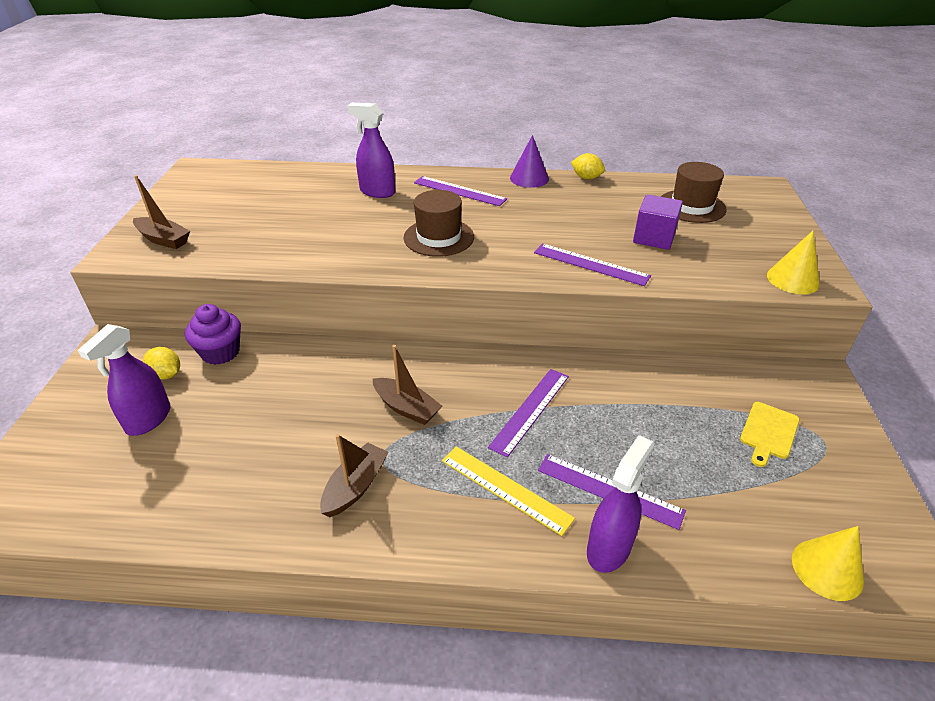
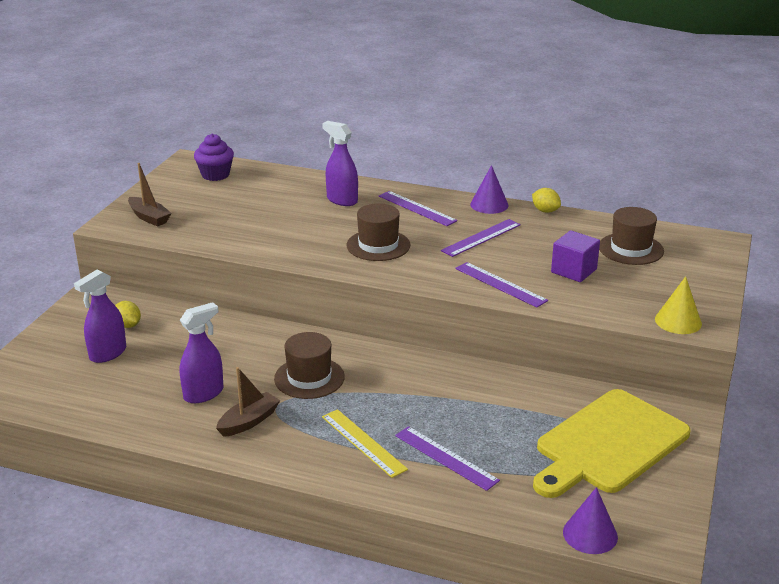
camera: 15 degrees right, 10 degrees down
(220, 352) = (174, 316): purple cupcake -> purple cupcake (215, 175)
(406, 408) = (309, 378): brown boat -> brown hat
(530, 410) = (411, 396): purple ruler -> purple ruler (481, 237)
(609, 548) = (424, 491): purple spray bottle -> purple spray bottle (204, 393)
(768, 432) = (609, 444): yellow cutting board -> yellow cutting board, size x2.43
(827, 569) = (590, 534): yellow cone -> purple cone

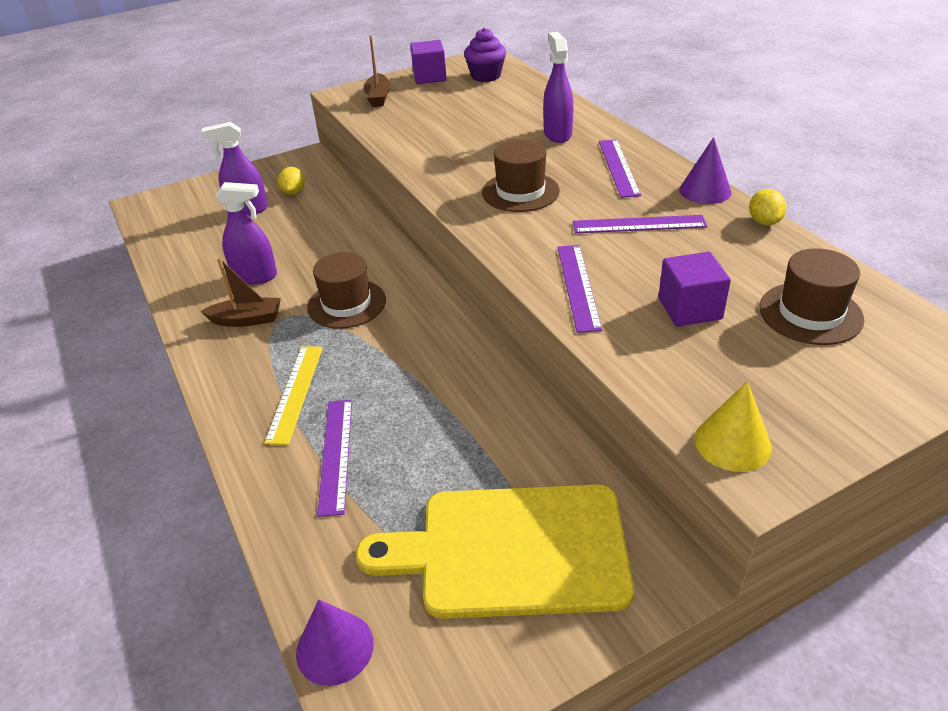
camera: 45 degrees right, 10 degrees up
(167, 189) = (429, 77): none -> purple cube

